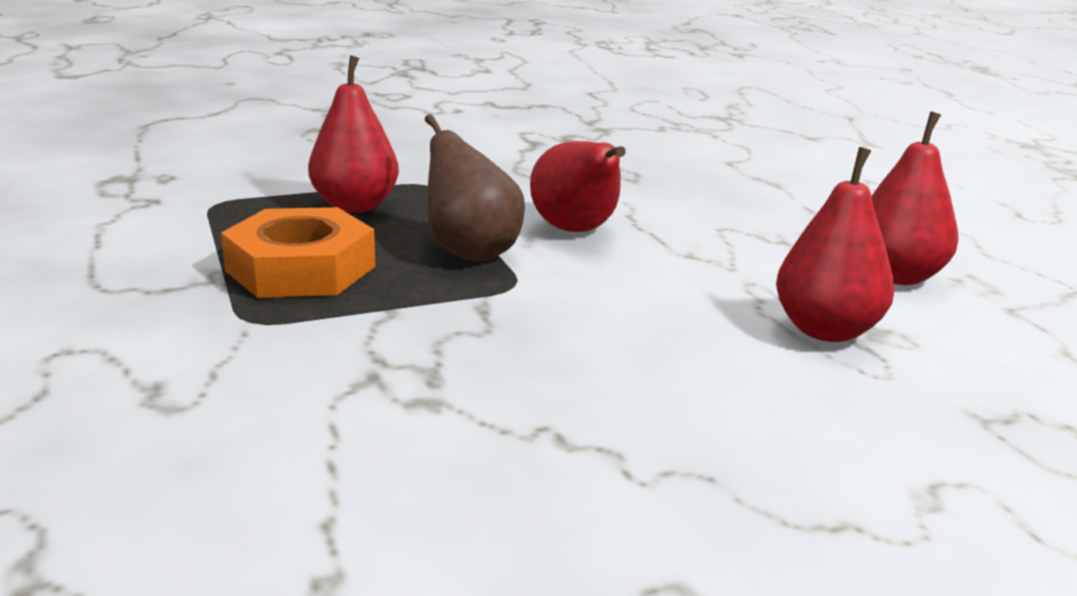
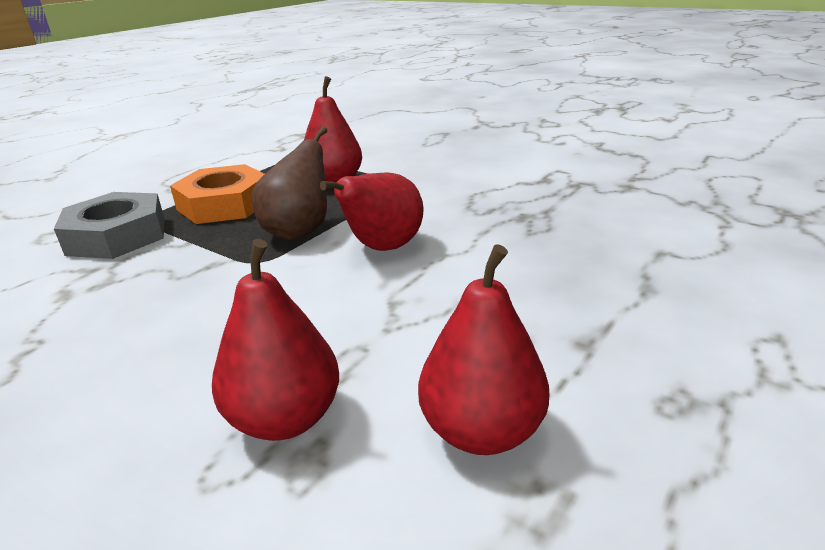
camera: 60 degrees right, 5 degrees up
(280, 346) = (117, 236): none -> grey nut

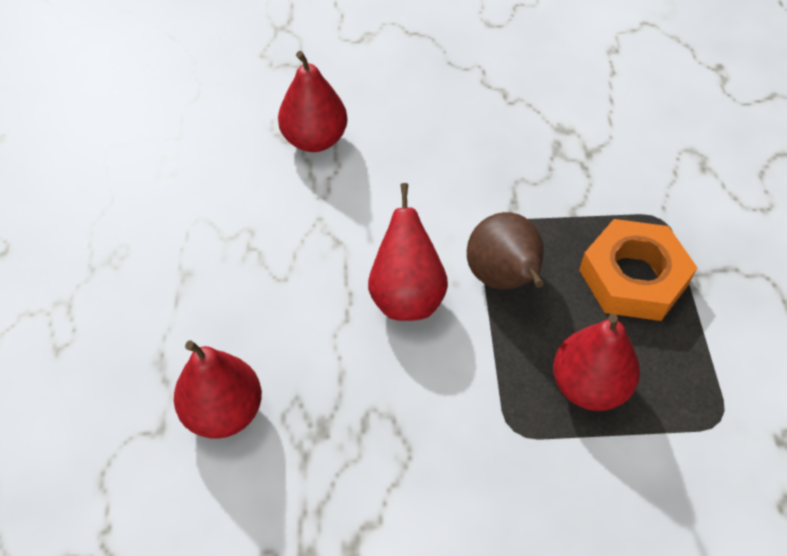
camera: 140 degrees right, 25 degrees up
(117, 236) = (641, 188): grey nut -> none
(481, 431) = (213, 184): red pear -> red pear (224, 412)

